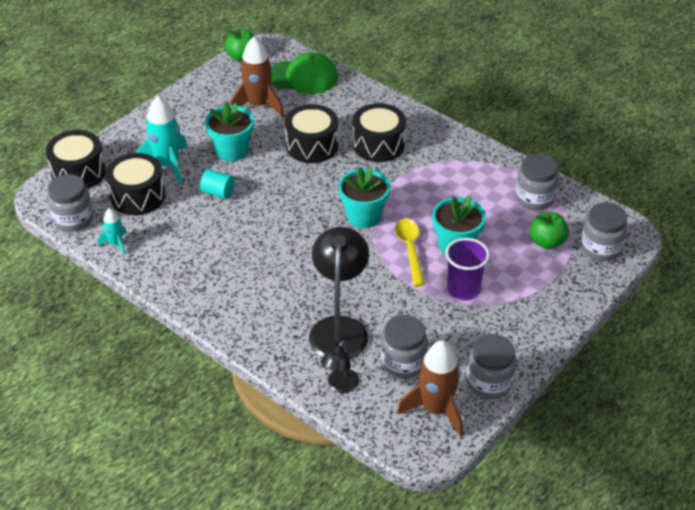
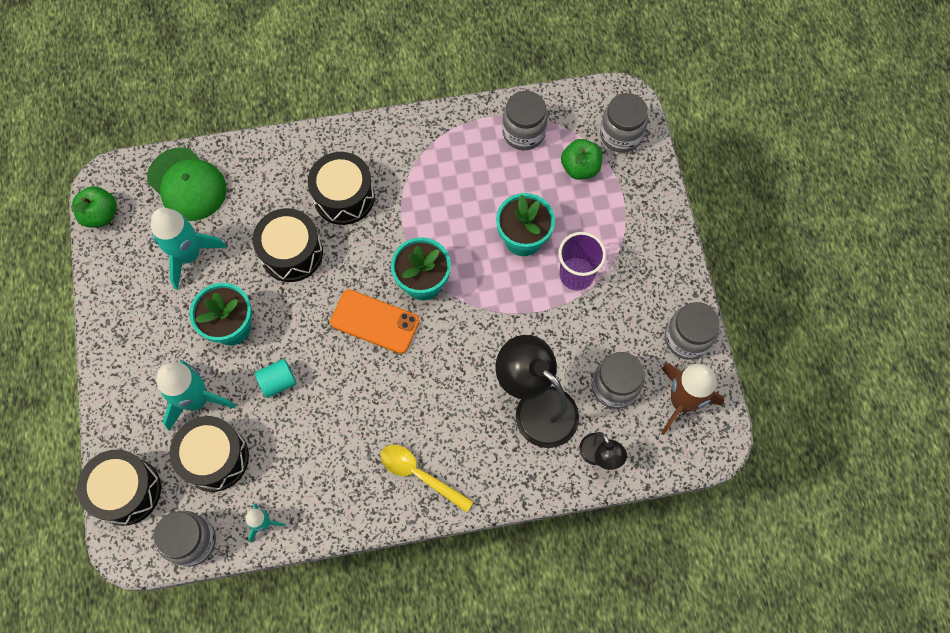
camera: 50 degrees left, 25 degrees up
(258, 105) = (189, 255): brown rocket -> turquoise rocket
(303, 77) = (187, 184): green cap -> green cap turned 90 degrees clockwise
(309, 210) = (375, 321): none -> orange phone
(410, 249) = (496, 278): yellow spoon -> yellow spoon (420, 475)

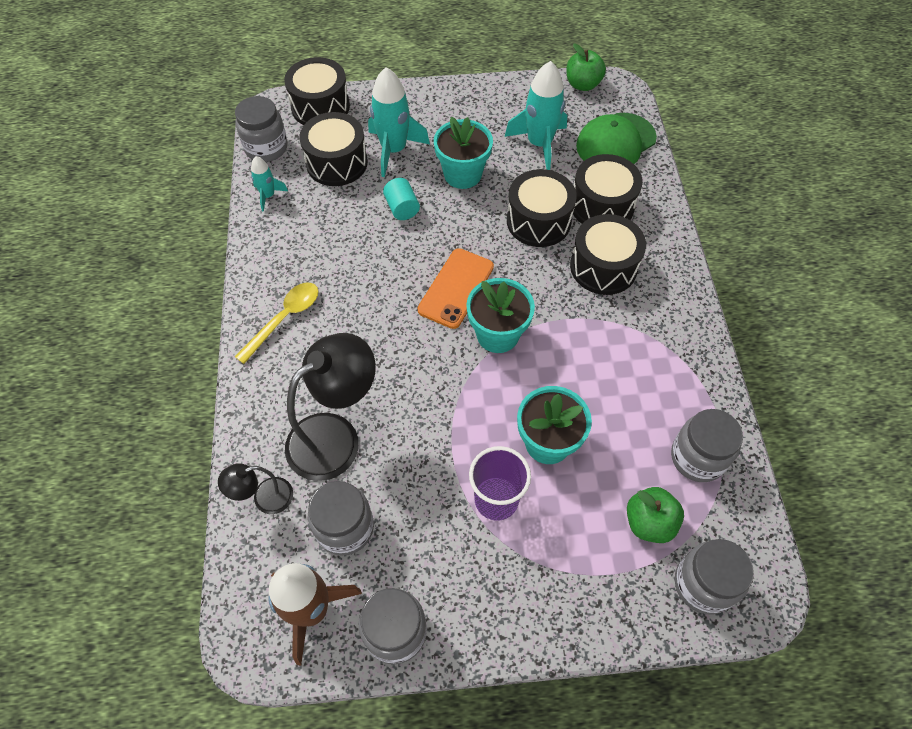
camera: 95 degrees right, 10 degrees down
(271, 197) = (602, 206): none -> black drum

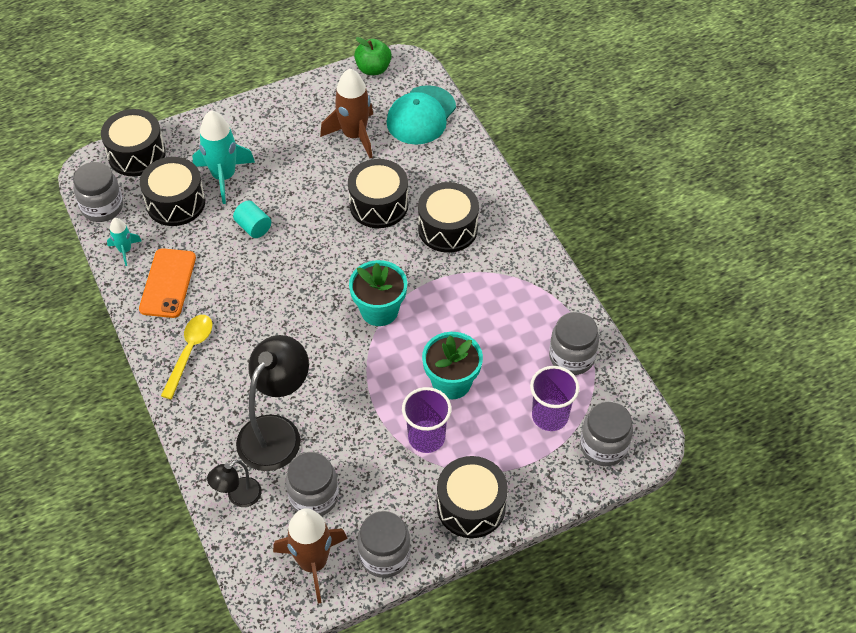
camera: 20 degrees left, 5 degrees down
(456, 288) = (329, 282): orange phone -> orange phone (168, 283)
(462, 174) = (296, 182): turquoise flower pot -> none
(539, 144) = (354, 135): turquoise rocket -> brown rocket
(602, 206) = (428, 176): black drum -> black drum (471, 506)
(615, 142) = (421, 115): green cap -> turquoise cap
(649, 522) = (550, 416): green apple -> purple cup

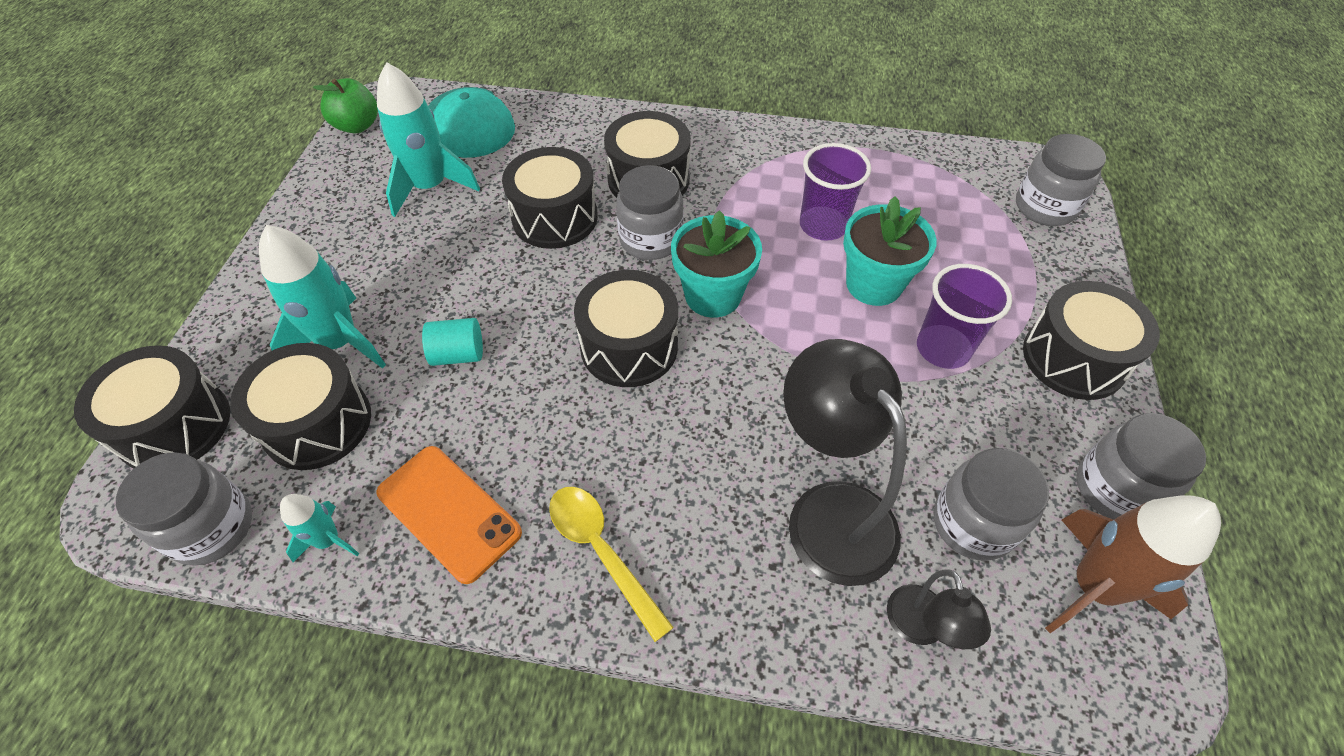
camera: 55 degrees left, 0 degrees up
(313, 293) = (629, 346): none -> black drum
(354, 135) = (430, 187): brown rocket -> turquoise rocket
(550, 416) = (978, 227): purple cup -> purple cup (823, 225)
(571, 357) = (908, 173): grey jar -> grey jar (650, 240)

